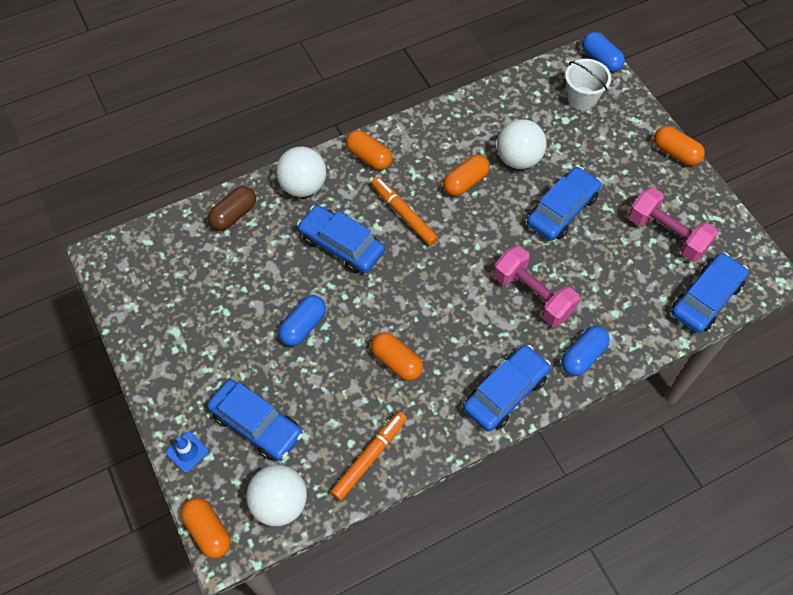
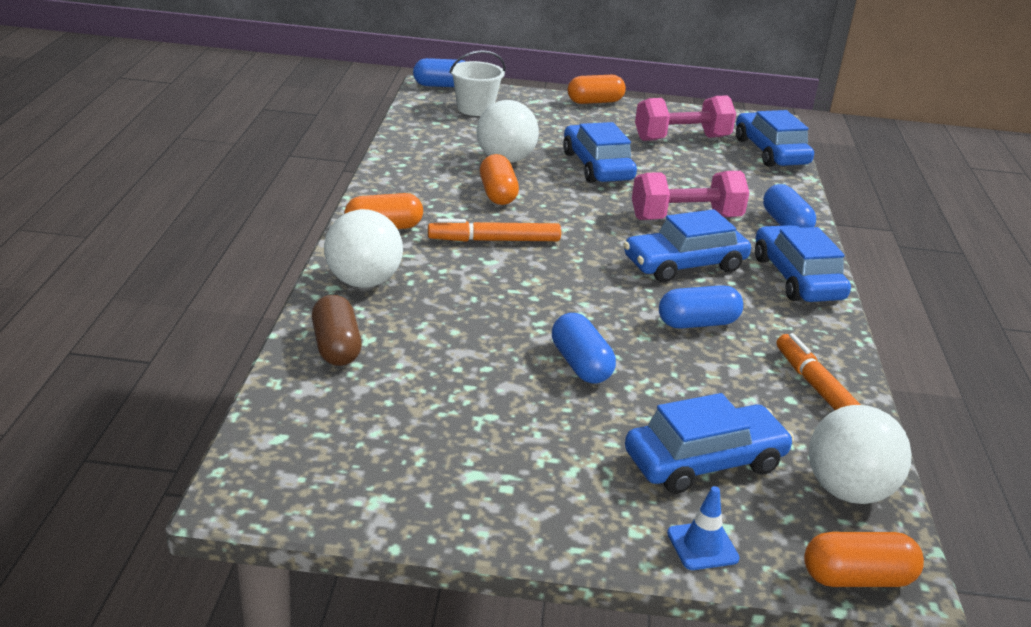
camera: 60 degrees left, 30 degrees down
(341, 245) = (488, 292): blue car -> blue car (684, 264)
(396, 361) = (698, 323): orange capsule -> blue capsule

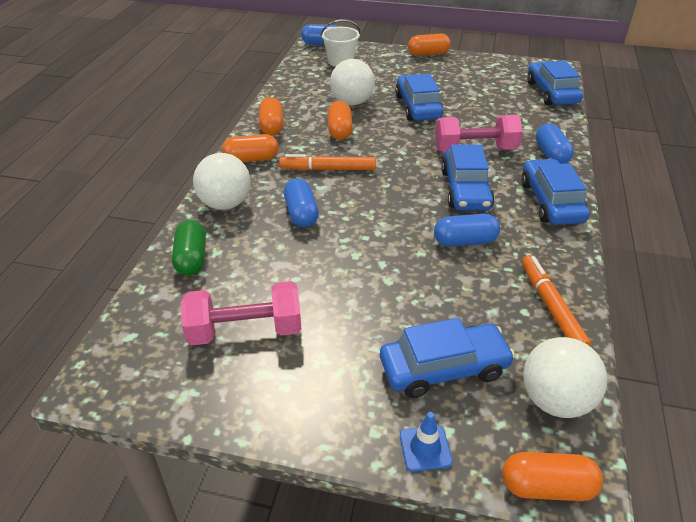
camera: 10 degrees right, 10 degrees up
(336, 347) = (192, 259): brown capsule -> green capsule
(400, 188) = (271, 126): none -> orange capsule
(580, 364) = (367, 277): blue capsule -> blue capsule (301, 213)
(681, 139) = (486, 83): pink dumbbell -> pink dumbbell (245, 330)
(684, 264) = (465, 190): blue car -> blue car turned 75 degrees counterclockwise

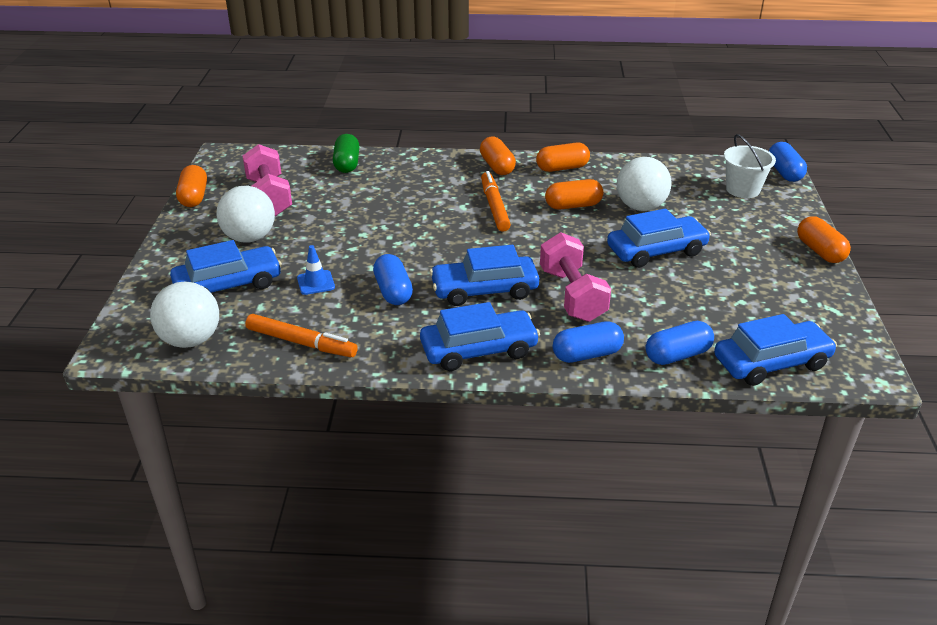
camera: 80 degrees right, 5 degrees down
(192, 259) = (347, 164): green capsule -> green capsule turned 75 degrees counterclockwise
(225, 204) = (422, 166): white ball -> white ball (249, 238)
(301, 213) = (417, 201): blue capsule -> blue capsule (677, 355)
(425, 448) = (154, 279): blue traffic cone -> blue traffic cone (315, 283)
(443, 368) = (228, 284): blue car -> blue car turned 90 degrees counterclockwise
(547, 487) = (113, 333): orange capsule -> orange capsule (194, 197)
(551, 307) = (301, 342): orange marker -> orange marker turned 45 degrees clockwise

